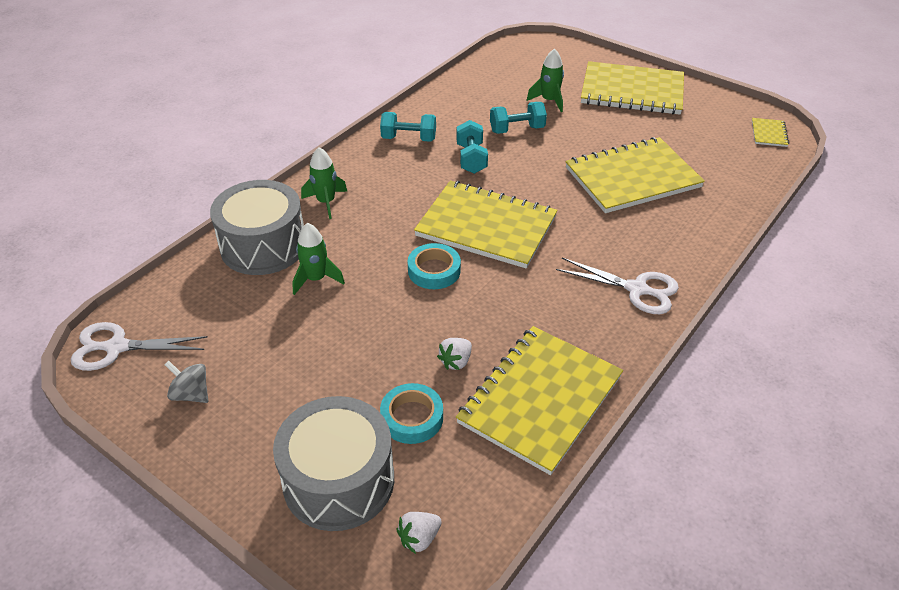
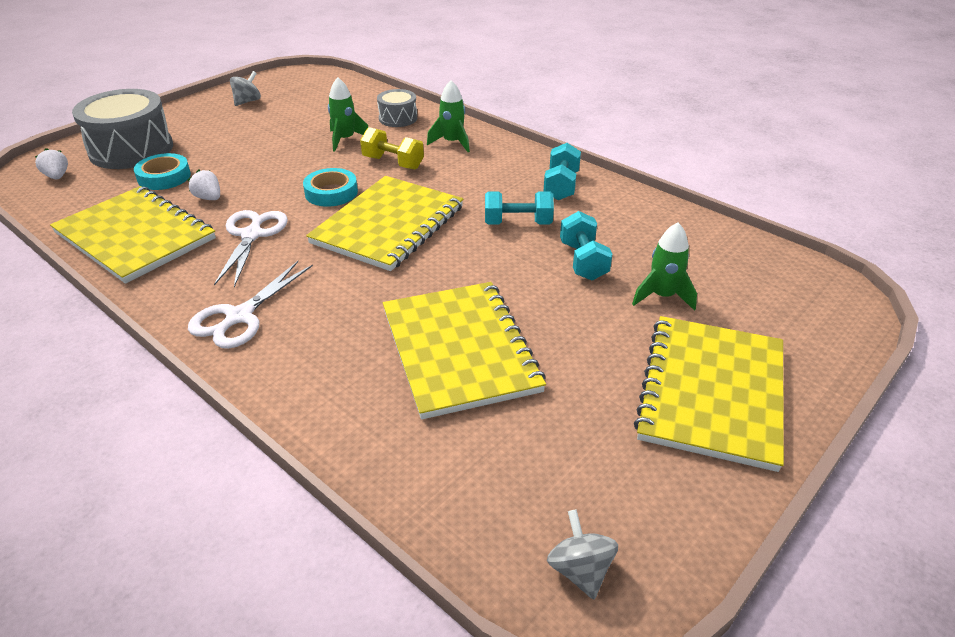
camera: 95 degrees right, 5 degrees down
(116, 347) = (307, 78): white scissors -> white scissors (252, 235)
(263, 245) = (398, 118): grey drum -> grey drum, size x0.52
(370, 237) = (393, 163): none -> yellow dumbbell
(769, 133) = (580, 570): yellow notebook -> grey spinning top

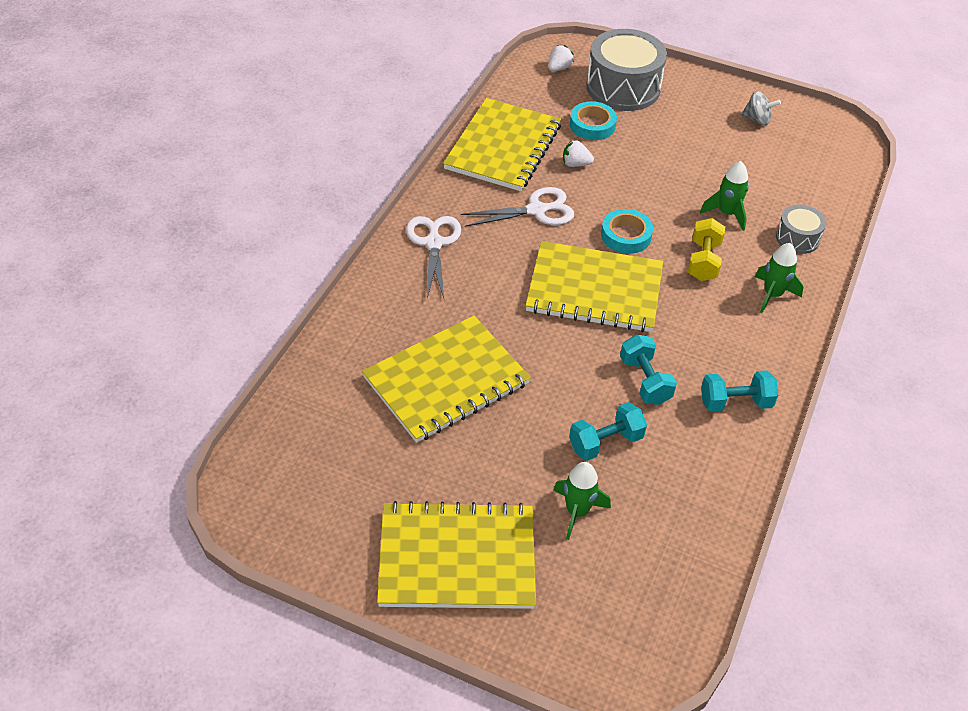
camera: 70 degrees right, 10 degrees up
(209, 198) = (575, 164): white strawberry -> white strawberry turned 105 degrees counterclockwise
(239, 317) = (434, 243): white scissors -> white scissors turned 75 degrees clockwise
(580, 570) = (261, 492): grey spinning top -> none

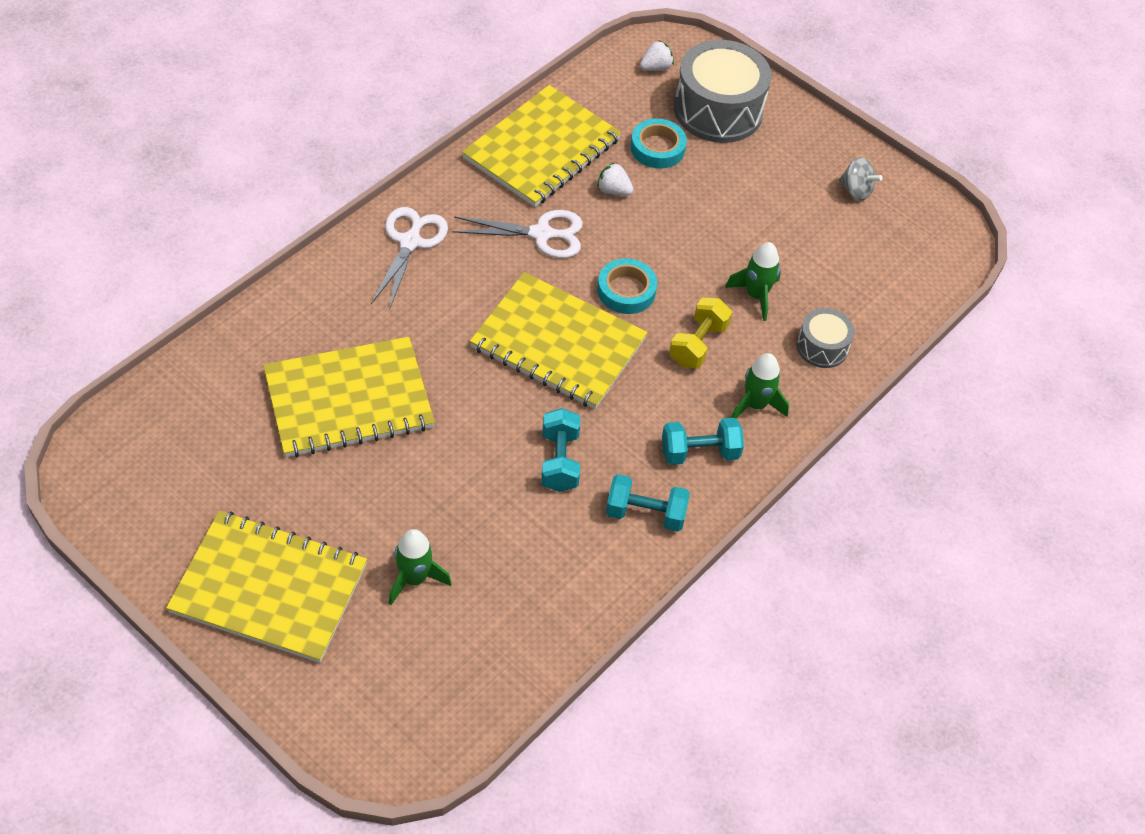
camera: 15 degrees right, 5 degrees up
(605, 442) = (482, 515): turquoise dumbbell -> turquoise dumbbell (699, 452)

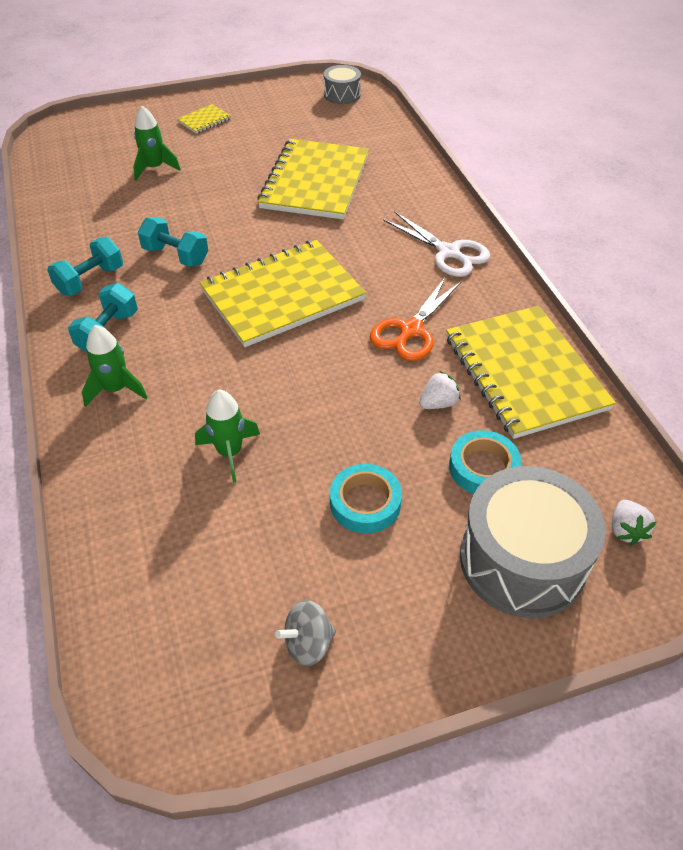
camera: 125 degrees right, 5 degrees down
(269, 588) = (204, 120): yellow notebook -> yellow notebook, size x0.41
(541, 234) = (410, 330): white scissors -> orange scissors
(626, 290) = (306, 359): turquoise tape -> turquoise tape (365, 503)
(698, 344) = (210, 381): yellow dumbbell -> none
(822, 347) = (128, 474): grey drum -> grey drum (342, 95)

